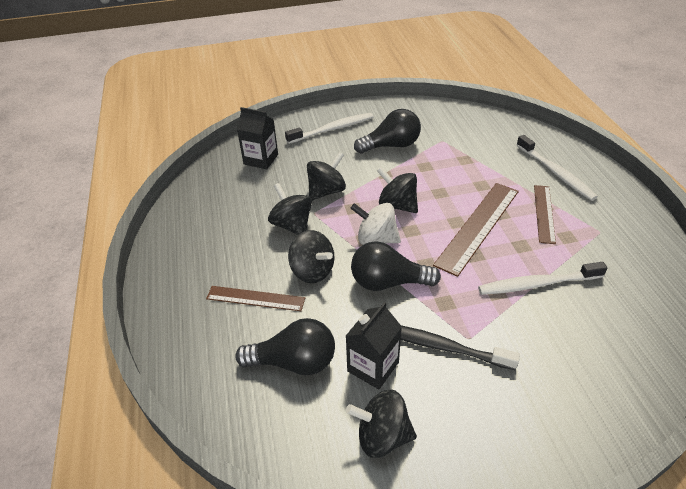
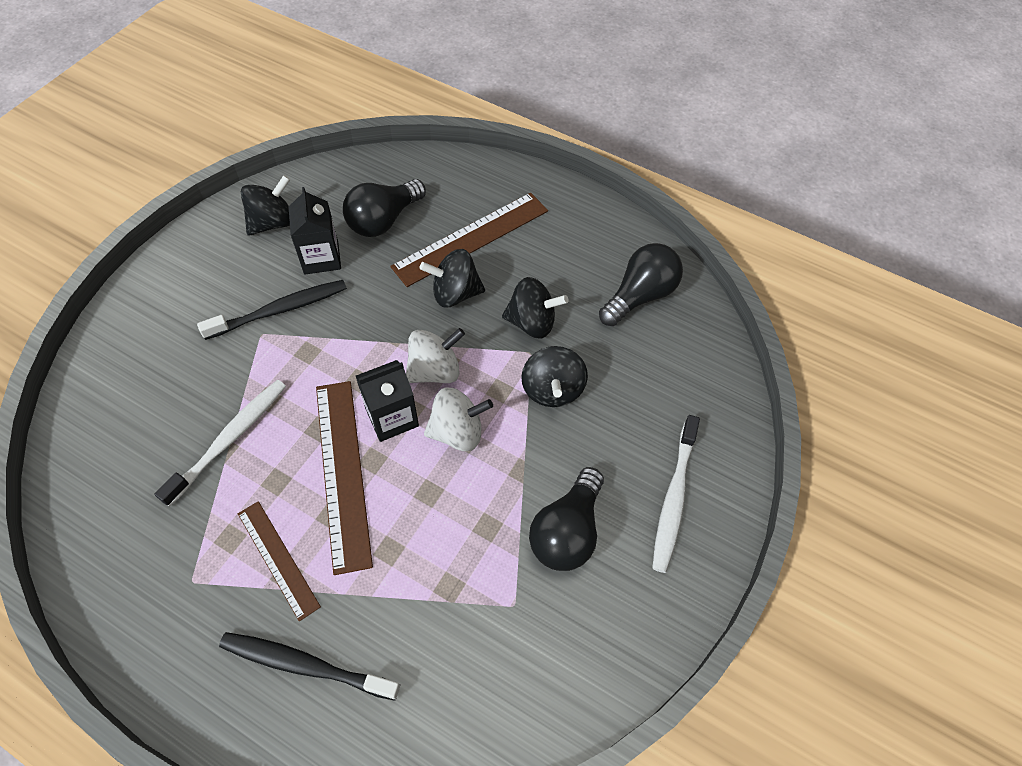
camera: 130 degrees right, 15 degrees up
(255, 298) = (471, 238): brown ruler -> brown ruler, size x1.64
(261, 159) = (679, 375): black carton -> black carton (392, 417)
(388, 282) = (376, 333): black light bulb -> black light bulb (640, 296)
(397, 205) = (457, 432): black spinning top -> white spinning top
(555, 173) = (305, 665): white toothbrush -> black toothbrush

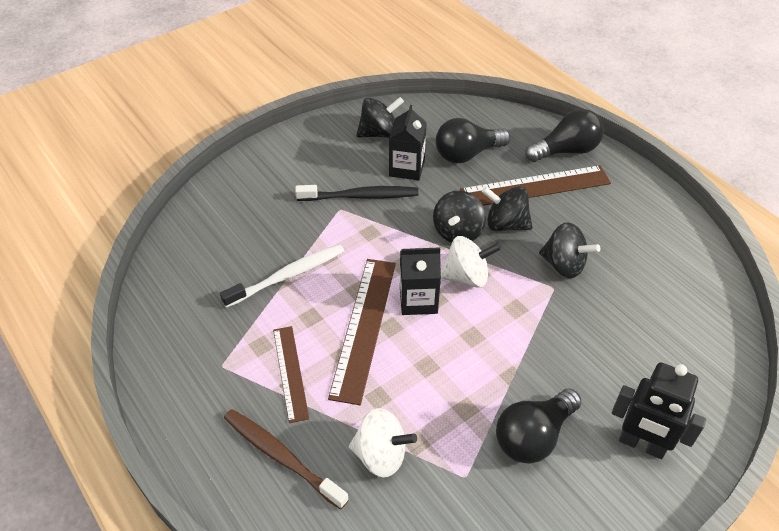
camera: 25 degrees right, 10 degrees down
(305, 665) = (281, 456): black toothbrush -> brown toothbrush
(457, 432) = (468, 328): white spinning top -> white spinning top (381, 455)
(552, 389) = (562, 322): black spinning top -> black spinning top (458, 232)
(640, 296) = (670, 272): black light bulb -> black light bulb (566, 151)
(673, 498) = (641, 444): white toothbrush -> black robot

